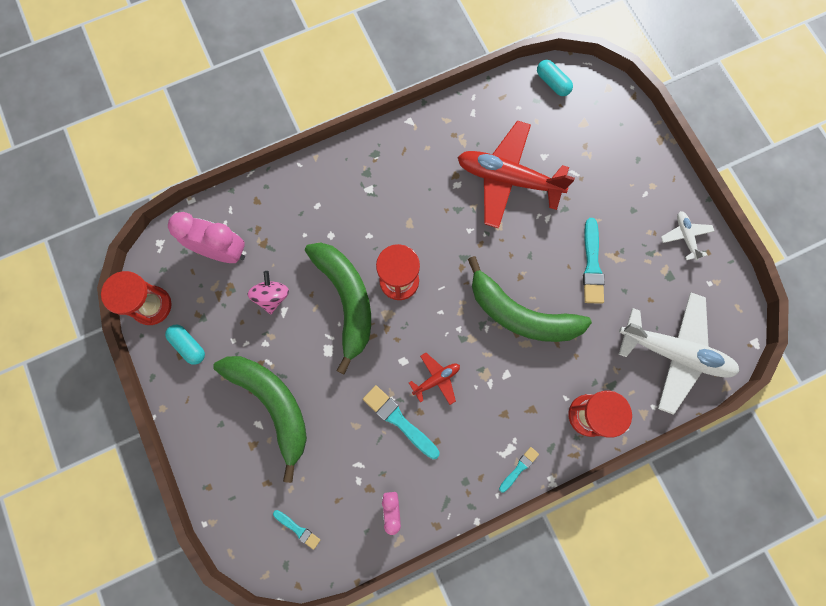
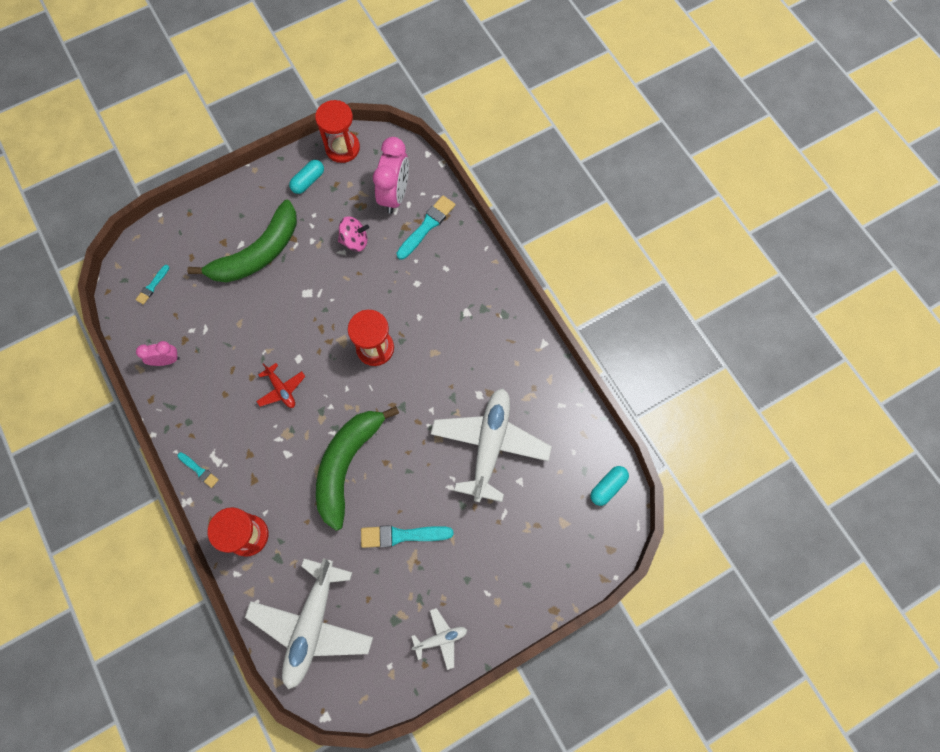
camera: 85 degrees right, 5 degrees down
(347, 300) = (354, 304): green banana -> none
(399, 420) = (243, 359): turquoise brush -> turquoise brush (427, 226)
(508, 179) = (490, 445): red plane -> white plane

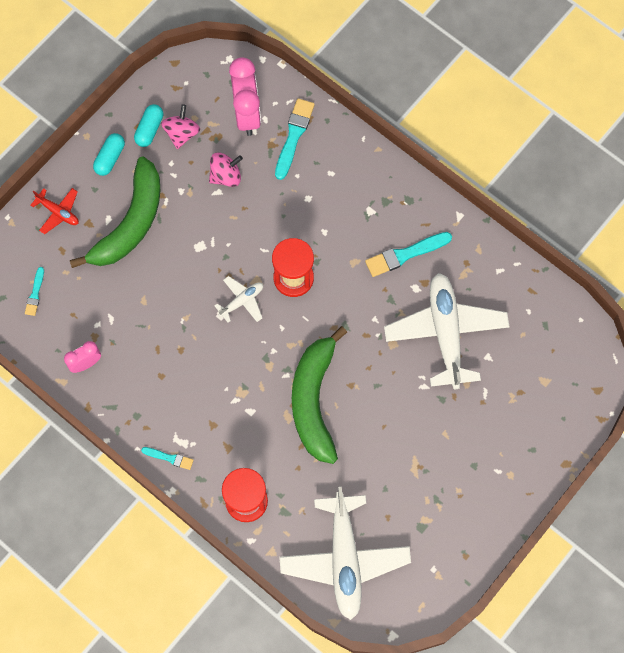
camera: 20 degrees left, 0 degrees up
(281, 389) = (217, 351): red plane -> red plane (58, 212)
(333, 193) = (182, 133): none -> pink spinning top
(342, 148) = (170, 82): red hourglass -> none
(402, 535) = (396, 447): turquoise brush -> turquoise brush (405, 254)
(440, 638) = (471, 527): white plane -> white plane (242, 301)
(608, 487) = (573, 333): turquoise capsule -> turquoise capsule (110, 158)

